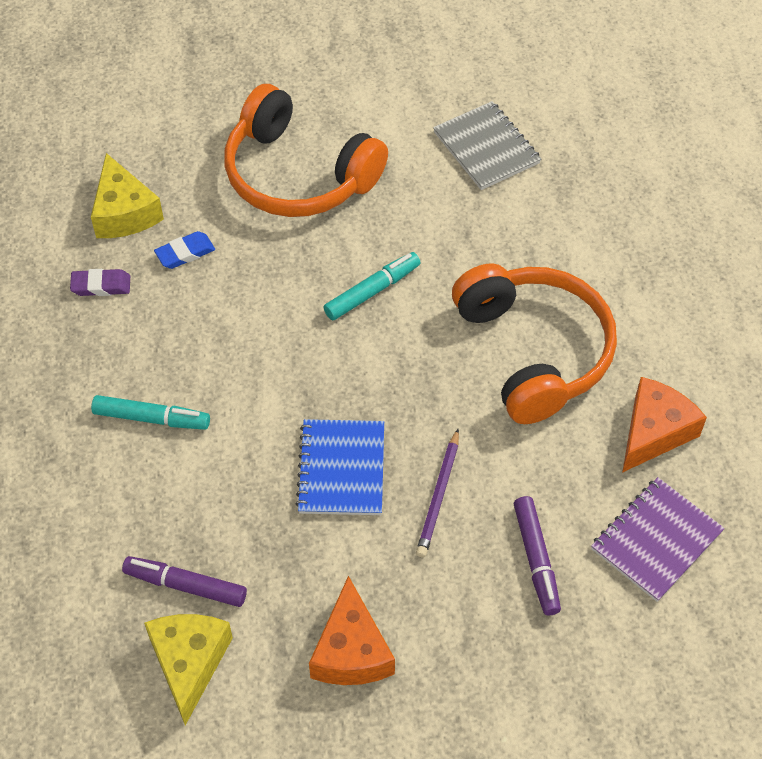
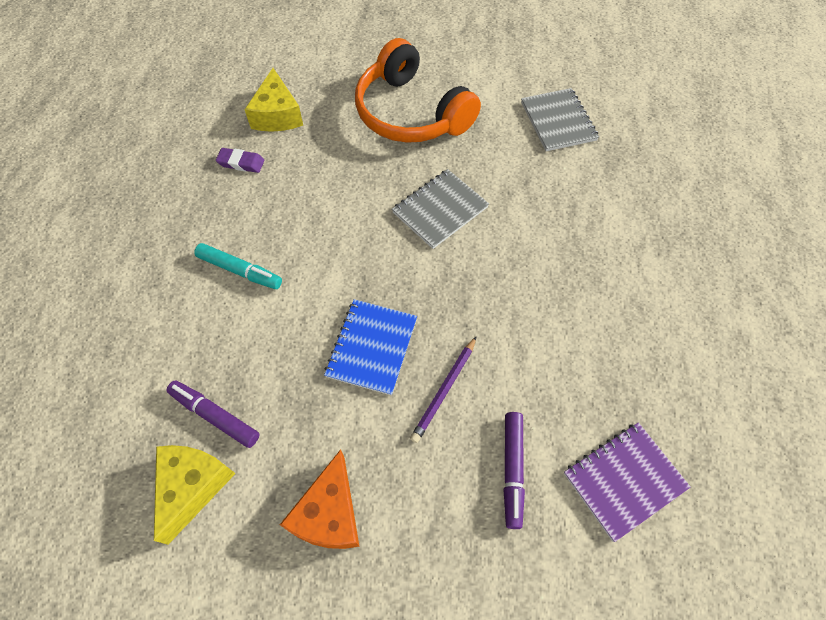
camera: 15 degrees right, 5 degrees up
(185, 253) = (310, 152): blue eraser -> none
(372, 291) = (440, 210): turquoise marker -> grey notebook
(534, 351) = (556, 286): orange headphones -> none
(654, 432) = (643, 379): orange cheese -> none

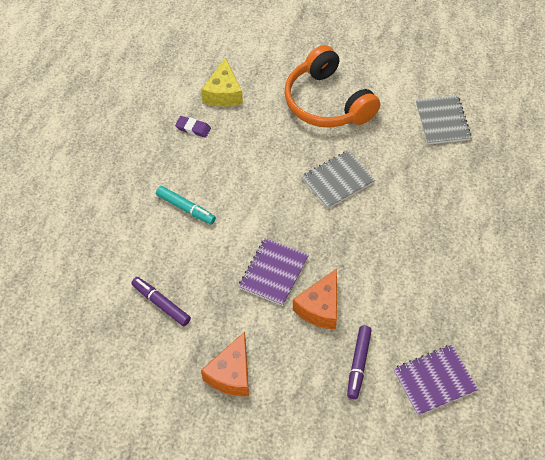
camera: 10 degrees right, 5 degrees down
(192, 486) = (143, 346): yellow cheese -> none
(372, 347) = (273, 272): blue notebook -> purple notebook
(444, 390) = (320, 307): purple pencil -> orange cheese

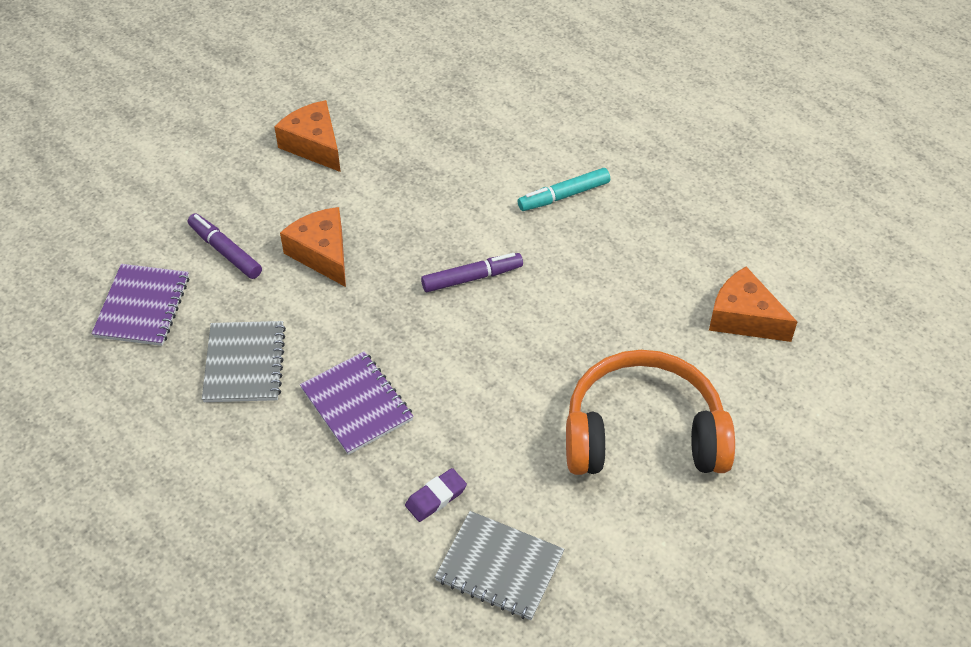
camera: 120 degrees right, 5 degrees down
(161, 304) = (446, 125): purple marker -> purple marker (472, 278)
(193, 128) = (696, 256): purple eraser -> purple eraser (436, 497)
(223, 93) = (744, 318): yellow cheese -> orange cheese
(273, 272) = (404, 234): purple notebook -> purple notebook (357, 404)
(337, 180) = (489, 368): grey notebook -> grey notebook (245, 363)

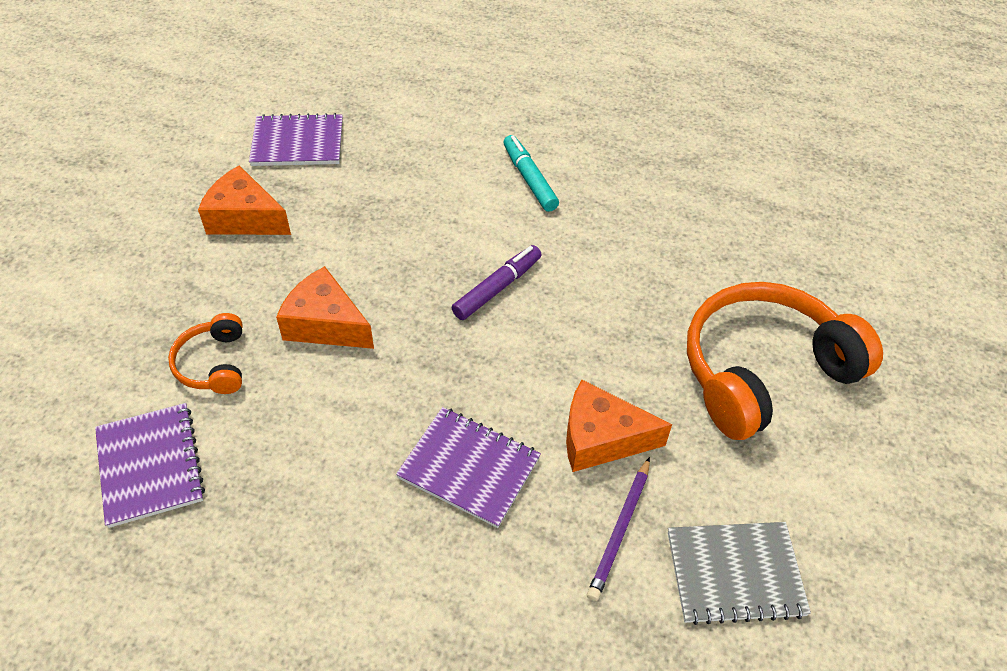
camera: 30 degrees left, 0 degrees up
(225, 251) = (213, 364): purple marker -> orange headphones
(245, 363) = (315, 478): grey notebook -> none
(393, 95) = (298, 143): none -> purple notebook
(436, 497) = (620, 530): purple eraser -> purple pencil
(563, 196) = (529, 179): turquoise marker -> turquoise marker turned 120 degrees clockwise
(744, 318) = (766, 228): orange cheese -> orange cheese (601, 438)

